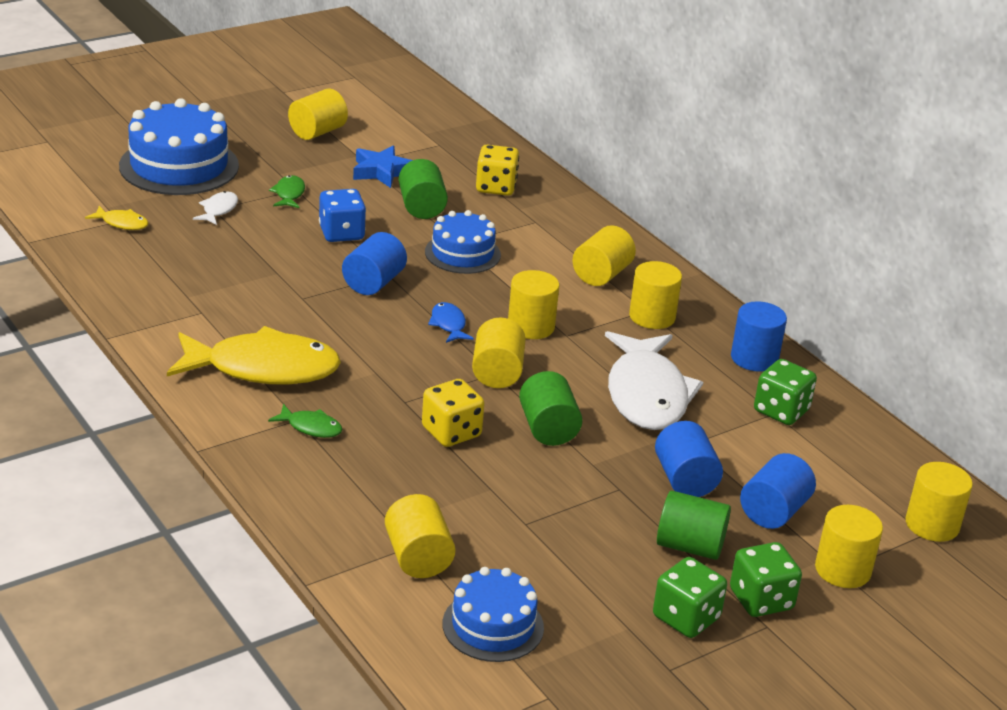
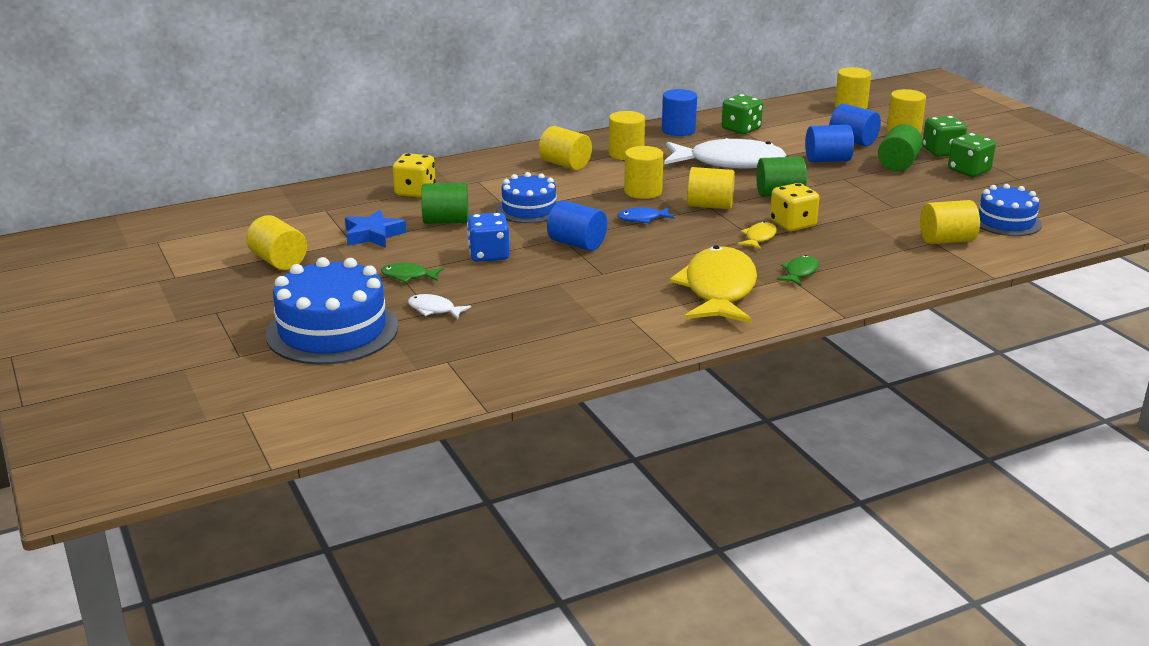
camera: 80 degrees left, 5 degrees down
(122, 223) = (454, 359): yellow fish -> yellow fish (759, 238)

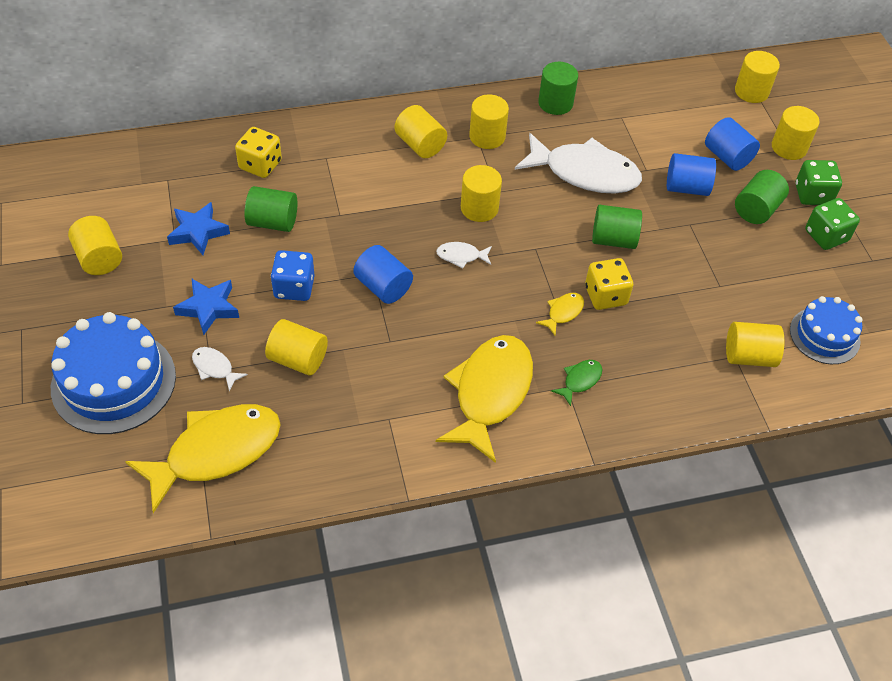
camera: 10 degrees right, 25 degrees up
(408, 276) = (208, 308): green fish -> blue star
(463, 359) = (216, 452): none -> yellow fish
(529, 209) = (358, 217): blue cake -> none
(642, 219) = (461, 256): blue fish -> white fish
(678, 130) = (555, 103): blue cylinder -> green cylinder
(710, 206) = (536, 246): yellow cylinder -> yellow cylinder (298, 359)
(741, 129) = (620, 113): green dice -> none

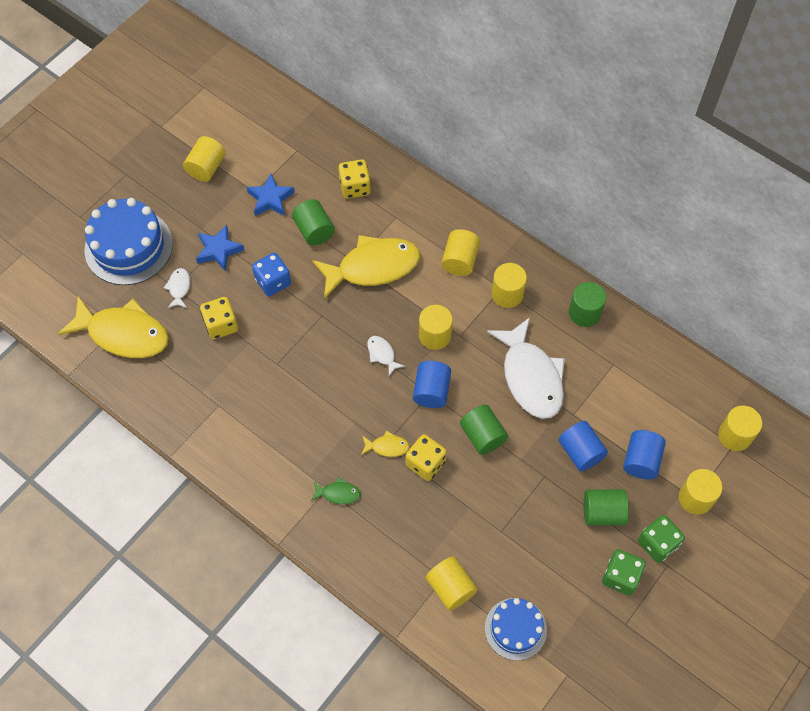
camera: 55 degrees right, 10 degrees up
(298, 359) = (221, 325): yellow cylinder -> yellow dice
(383, 287) = (316, 328): blue cylinder -> blue cylinder (431, 391)
(490, 393) = (284, 447): yellow fish -> yellow fish (372, 267)

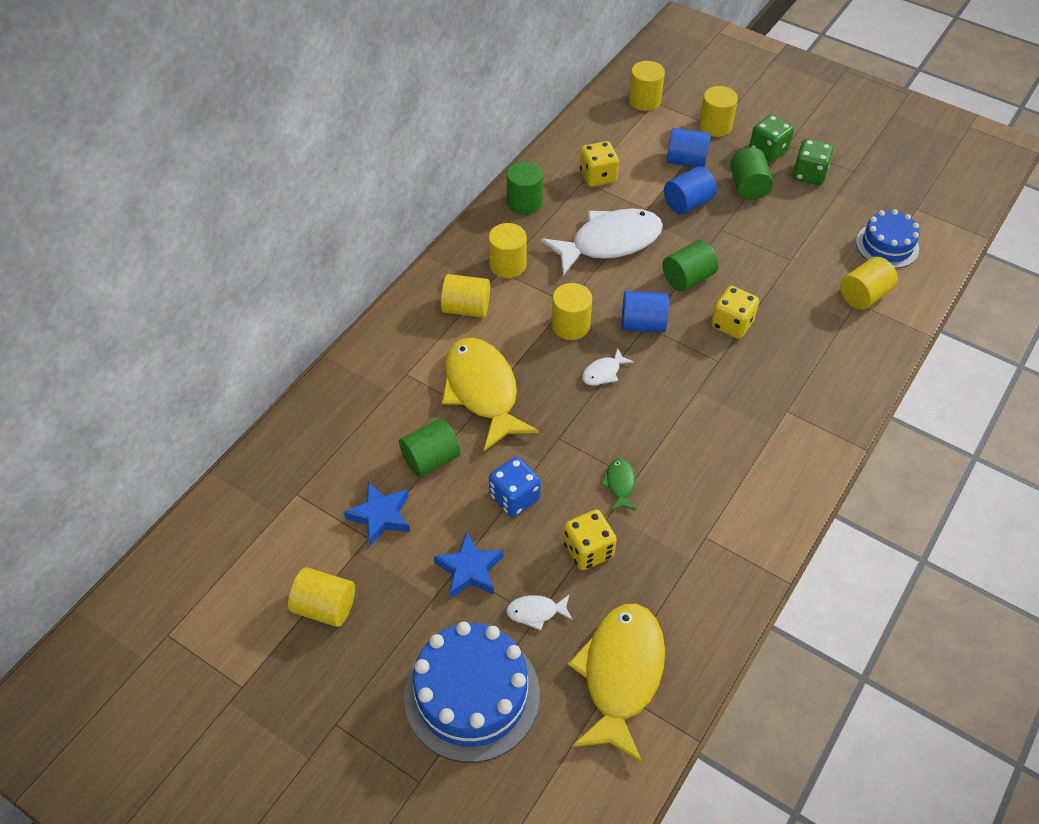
camera: 95 degrees left, 10 degrees down
(338, 493) = (789, 399): green fish -> green fish (620, 484)
(355, 187) = (360, 420): yellow dice -> yellow dice (598, 176)
(387, 447) = (721, 359): yellow fish -> none

